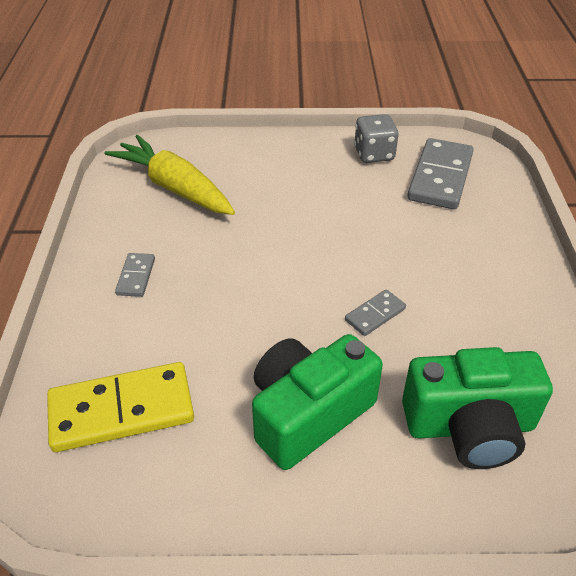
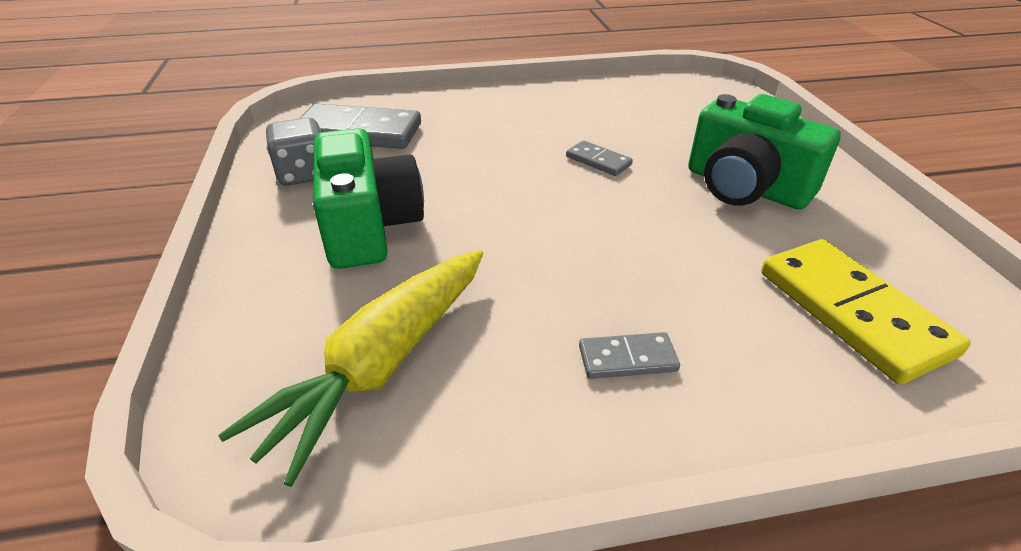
camera: 100 degrees left, 5 degrees down
(470, 427) = (696, 119): green camera -> green camera (369, 226)

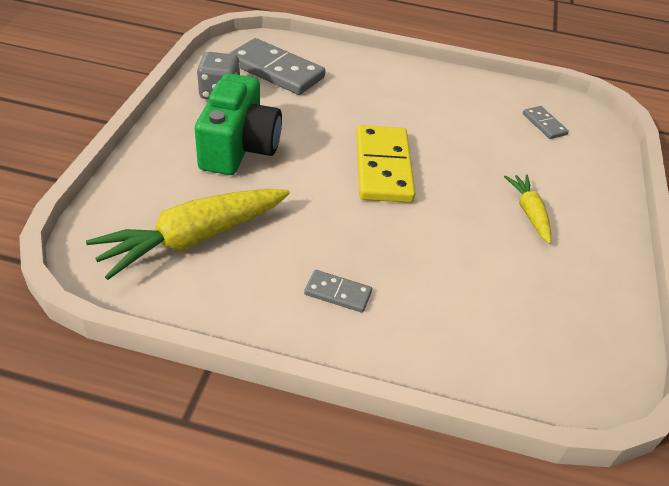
camera: 20 degrees right, 5 degrees up
(598, 161) = (433, 152): grey domino -> grey domino (544, 124)
(745, 187) = (529, 213): green camera -> yellow carrot
(851, 312) = (516, 326): yellow domino -> yellow domino (383, 167)

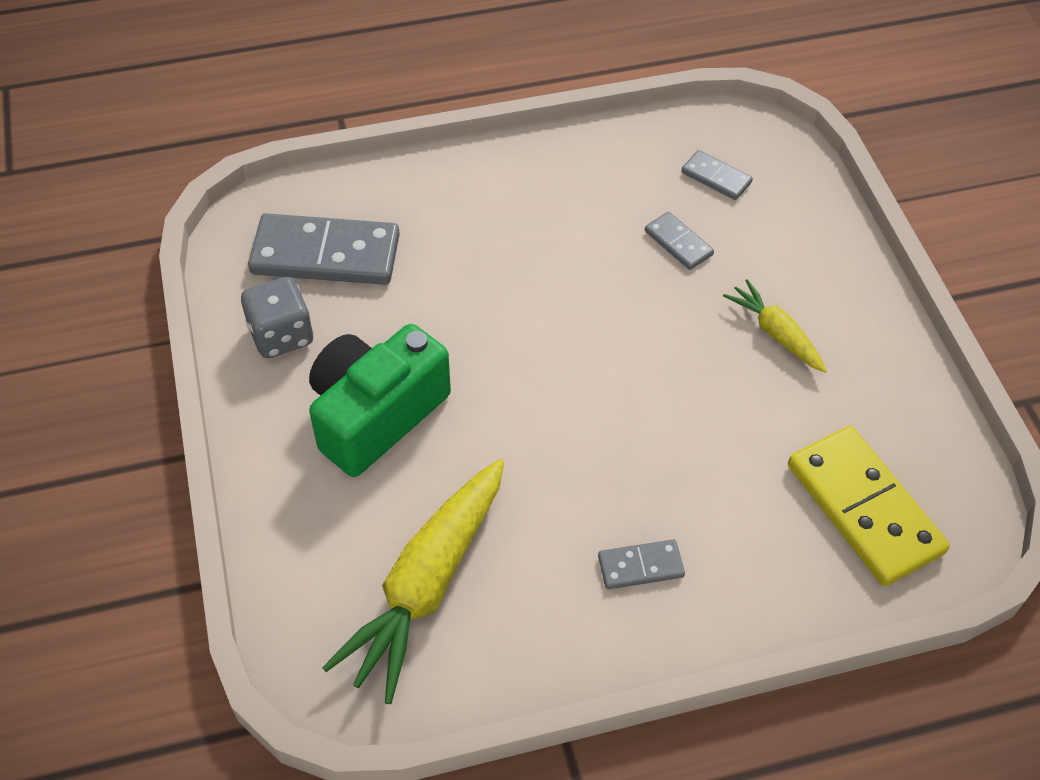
camera: 25 degrees left, 10 degrees up
(239, 147) = (376, 415): green camera -> green camera turned 120 degrees counterclockwise
(383, 167) = (571, 352): yellow domino -> yellow domino (863, 508)
(495, 144) = (678, 243): none -> grey domino

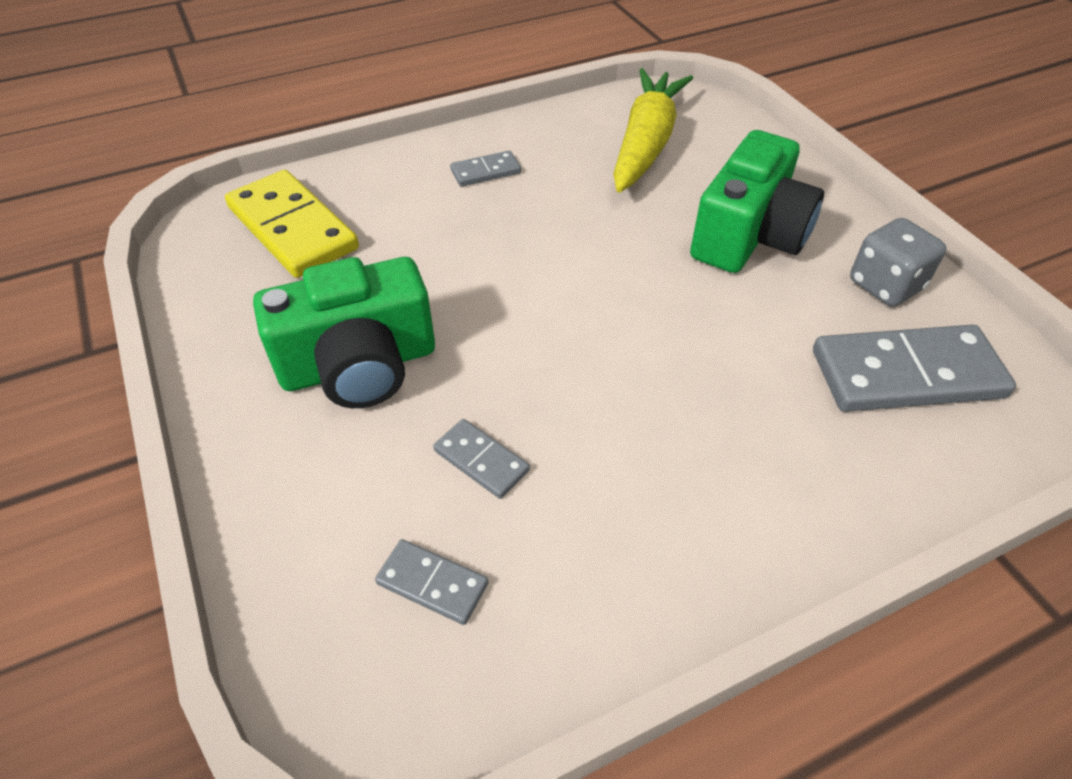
camera: 170 degrees right, 5 degrees down
(775, 333) = (359, 365): yellow carrot -> green camera

